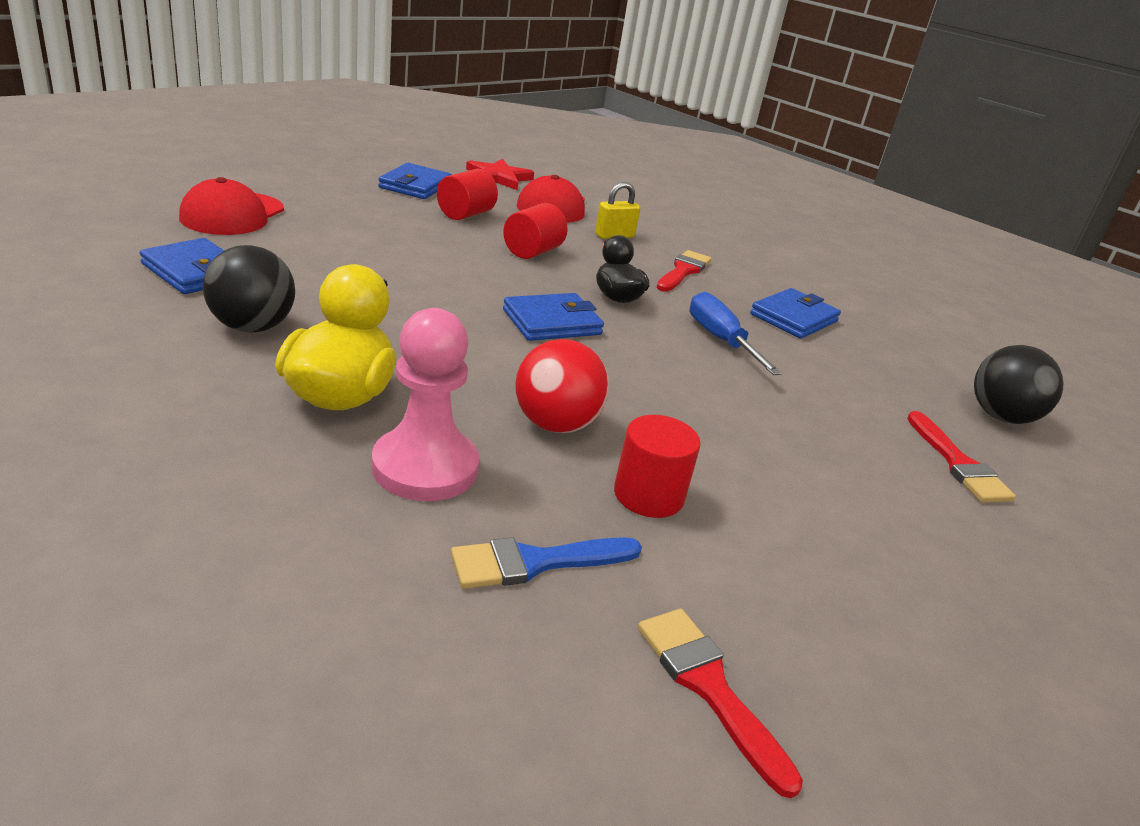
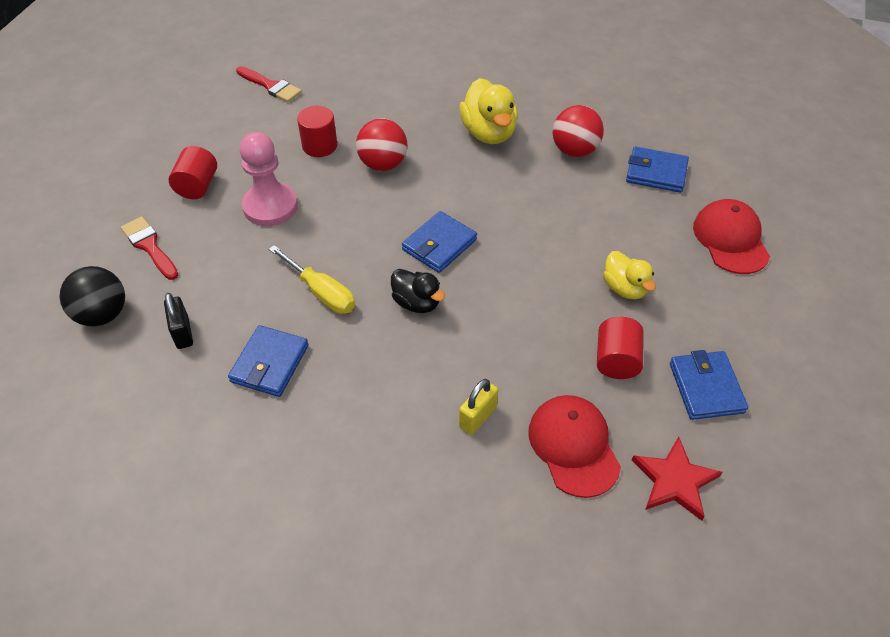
camera: 160 degrees right, 20 degrees up
(252, 327) = (574, 150): black ball -> red ball
(395, 233) = (624, 288): none -> yellow duck
(425, 467) = (420, 116): pink pawn -> pink pawn (270, 206)
(532, 252) = (517, 331): red cylinder -> red cylinder (197, 186)
(535, 562) = (349, 99): blue brush -> none
(683, 271) = (386, 387): red brush -> none
(721, 340) = (321, 292): blue screwdriver -> yellow screwdriver
(892, 368) = (183, 333): none -> black padlock

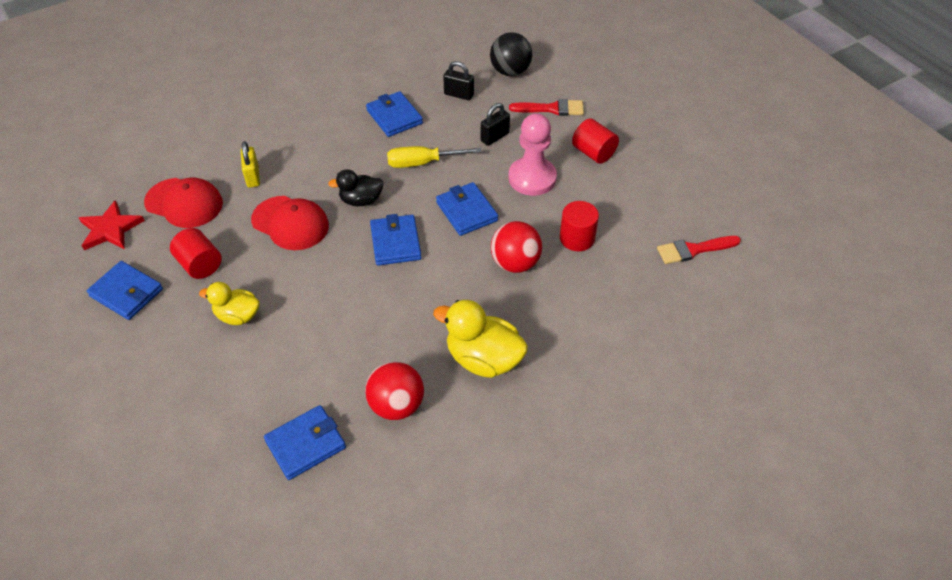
camera: 130 degrees right, 0 degrees up
(233, 263) = (495, 137): none -> black padlock
(355, 223) = (467, 211): none -> blue wallet
(730, 239) = (187, 427): red cap -> red cap (290, 223)

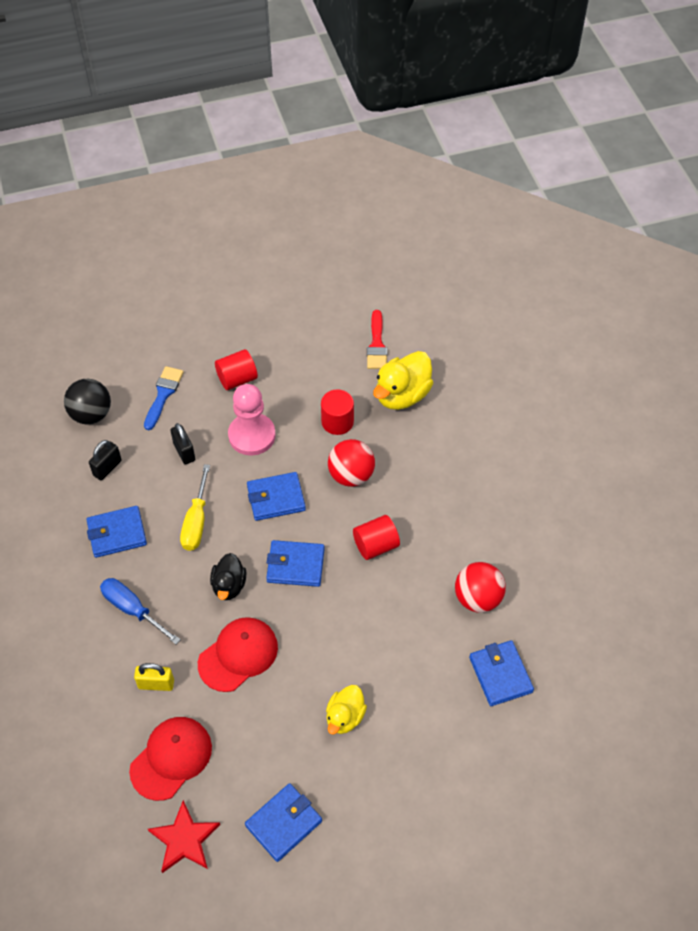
camera: 75 degrees left, 5 degrees up
(200, 264) = (267, 747): red cylinder -> red cylinder (376, 545)
(322, 145) = (133, 610): none -> blue screwdriver
(483, 359) = (447, 524): yellow duck -> yellow duck (402, 395)
(552, 109) = (163, 394): red brush -> blue brush

